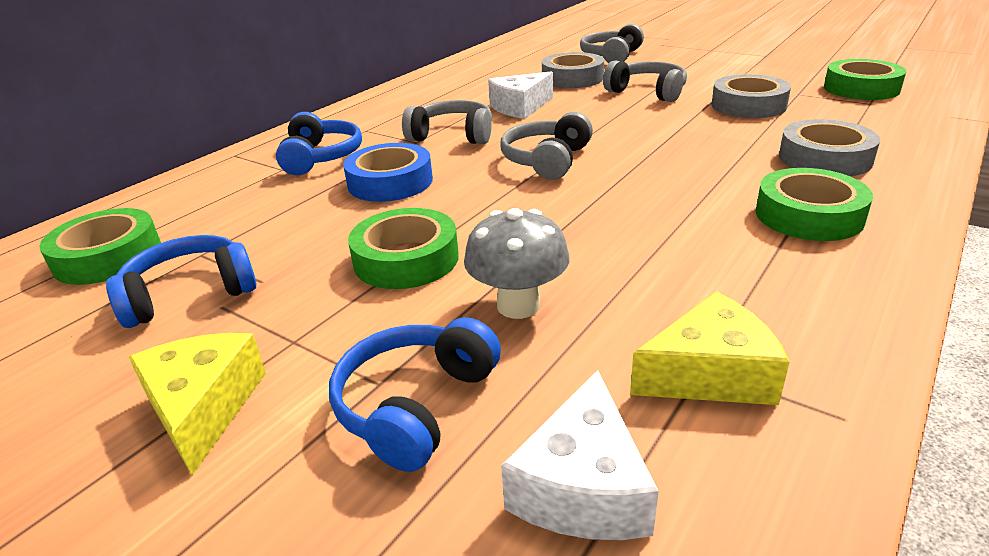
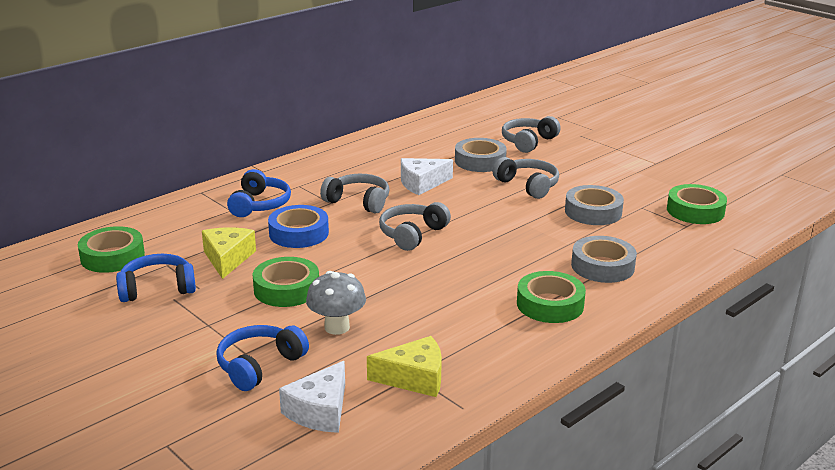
camera: 10 degrees right, 5 degrees down
(203, 408) = (156, 348): yellow cheese -> yellow cheese (227, 259)

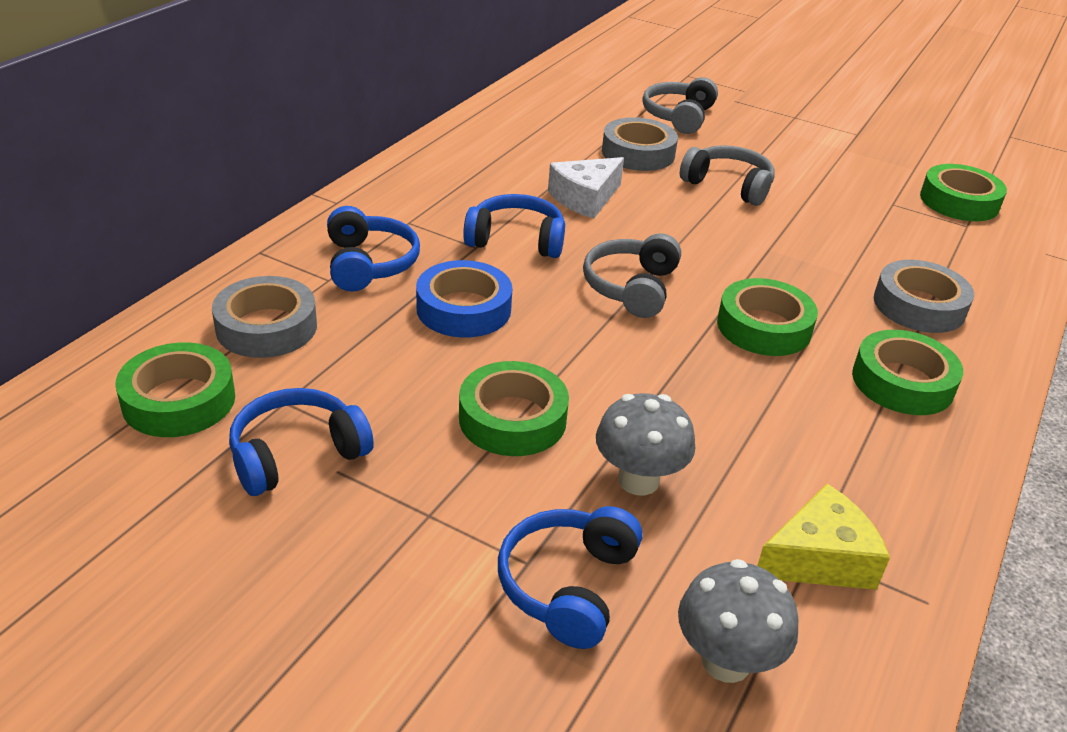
camera: 20 degrees left, 10 degrees up
(227, 259) = (380, 374): yellow cheese -> none
(320, 411) = (726, 661): white cheese -> grey mushroom
(358, 201) = (516, 240): grey headphones -> blue headphones
(482, 264) = (764, 327): none -> green tape
(593, 212) = (840, 218): grey tape -> grey tape (266, 327)

